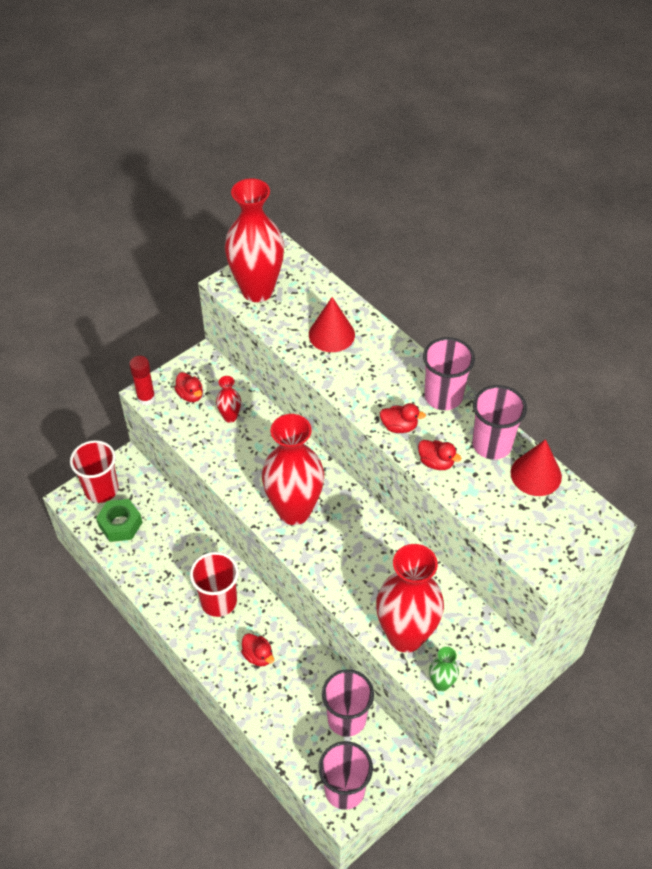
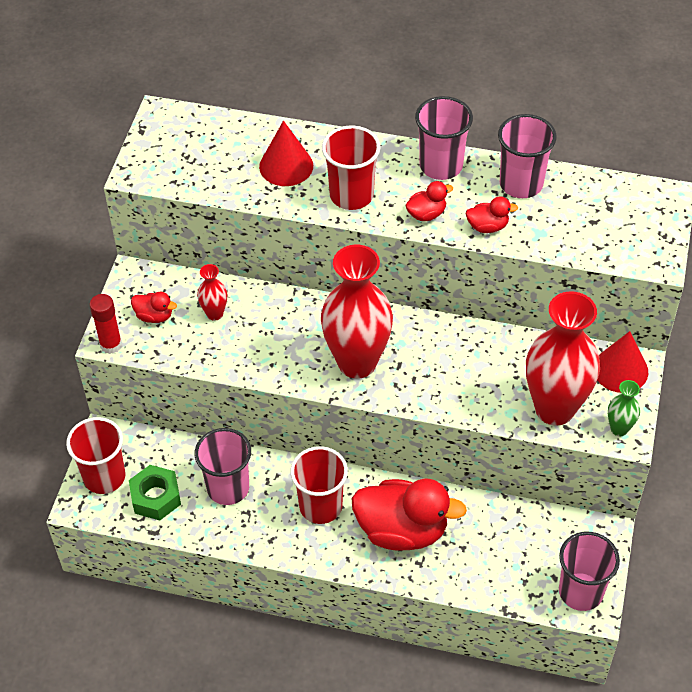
camera: 35 degrees left, 0 degrees up
(257, 290) = (173, 163): red vase -> none
(258, 656) = (402, 530): red duck -> red duck, size x2.24
(346, 718) = (529, 531): pink cup -> pink cup (228, 488)
(358, 381) = (351, 195): none -> red cup
(536, 474) = (580, 188): red cone -> red cone (620, 370)

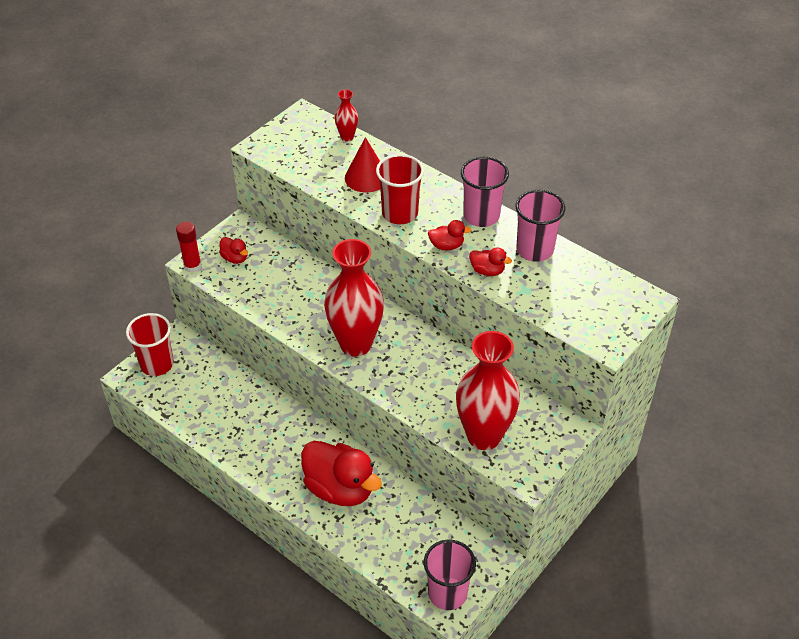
camera: 25 degrees right, 5 degrees down
(156, 497) = (182, 392): green nut -> none
(215, 314) = (277, 272): red vase -> red vase (347, 137)
(228, 488) = (235, 406): pink cup -> none
(320, 506) = (292, 446): red cup -> none
(619, 429) = (525, 471): green vase -> none
(620, 370) = (555, 428): red cone -> none

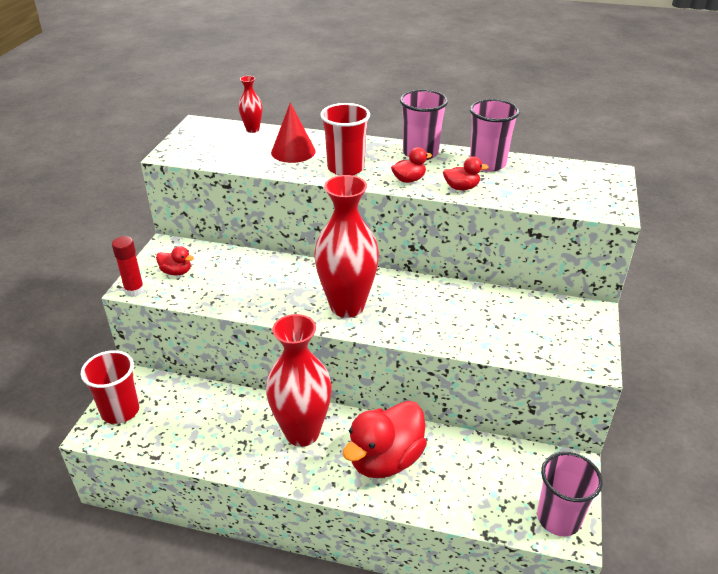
camera: 25 degrees left, 10 degrees down
(340, 488) = (385, 459): red duck -> red duck turned 120 degrees clockwise
(484, 436) = (525, 343): red vase -> red vase (302, 433)

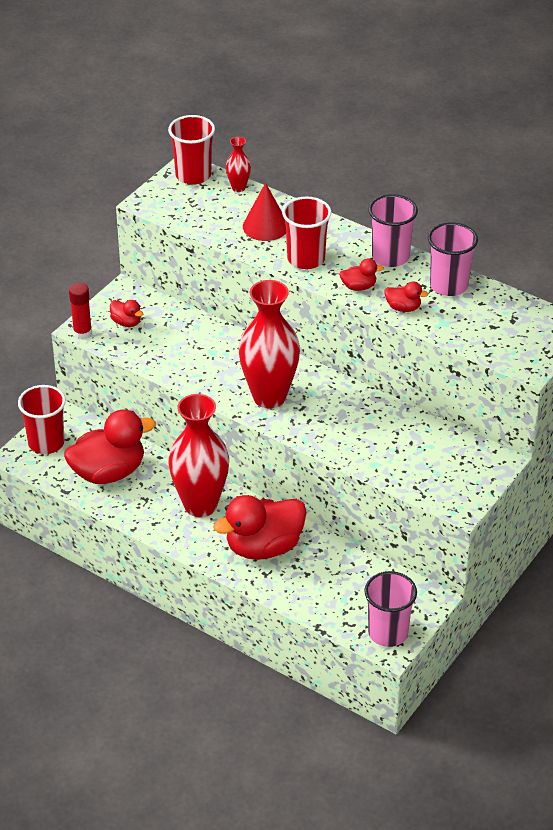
camera: 20 degrees right, 5 degrees up
(195, 424) = (108, 472): none -> red duck
(206, 128) = (193, 175): none -> red cup

